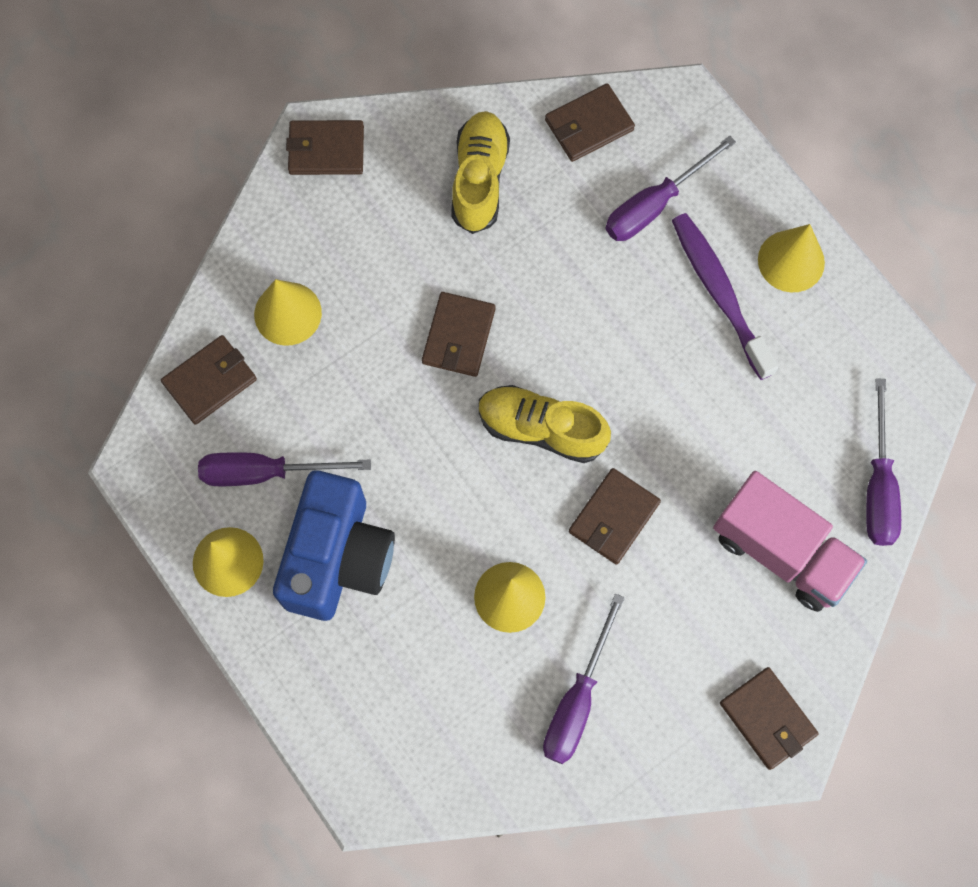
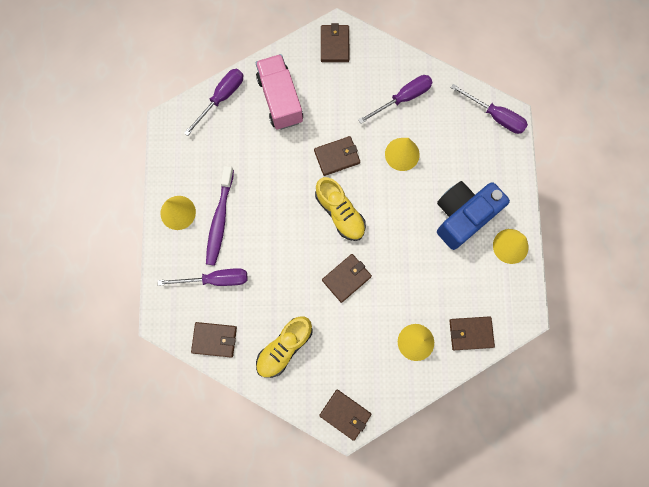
camera: 145 degrees left, 5 degrees up
(265, 472) = (471, 274): purple screwdriver -> purple screwdriver (495, 116)

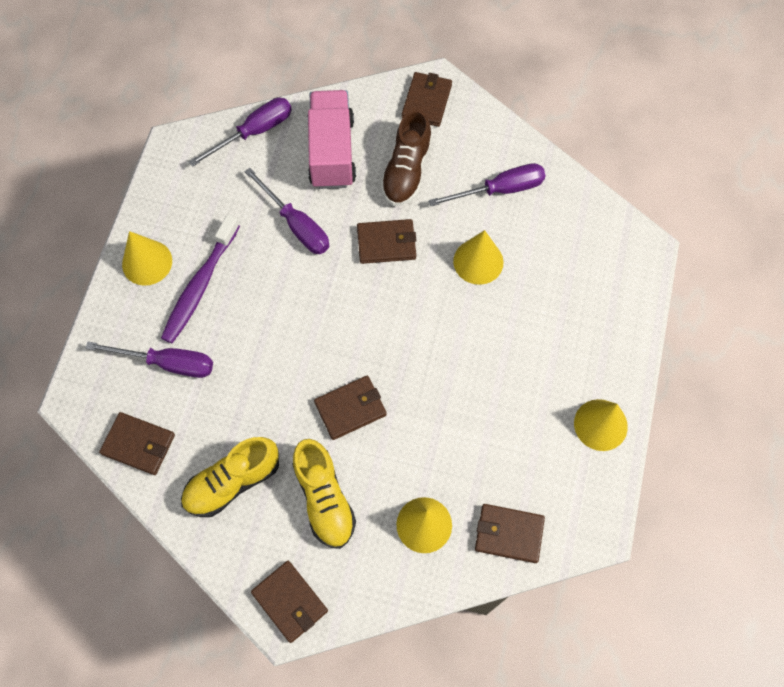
camera: 15 degrees right, 10 degrees down
(335, 100) = (406, 171): none -> brown shoe
(340, 213) = (368, 318): yellow shoe -> yellow shoe (324, 498)
(462, 216) = (541, 366): blue camera -> none
(495, 116) = (624, 243): purple screwdriver -> purple screwdriver (296, 224)

